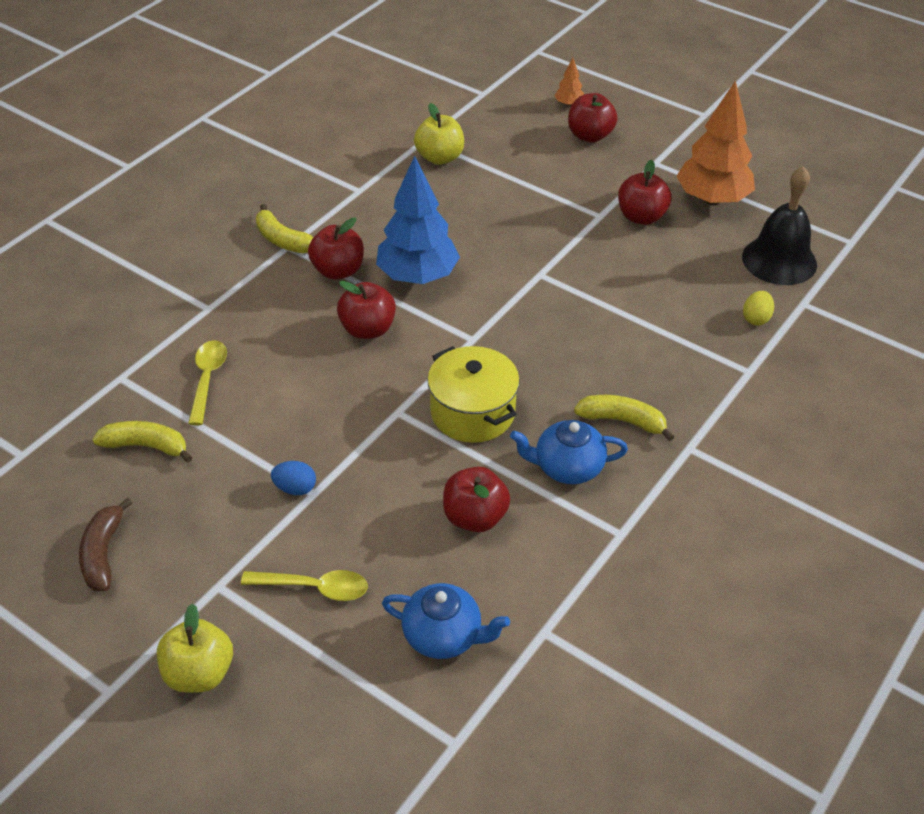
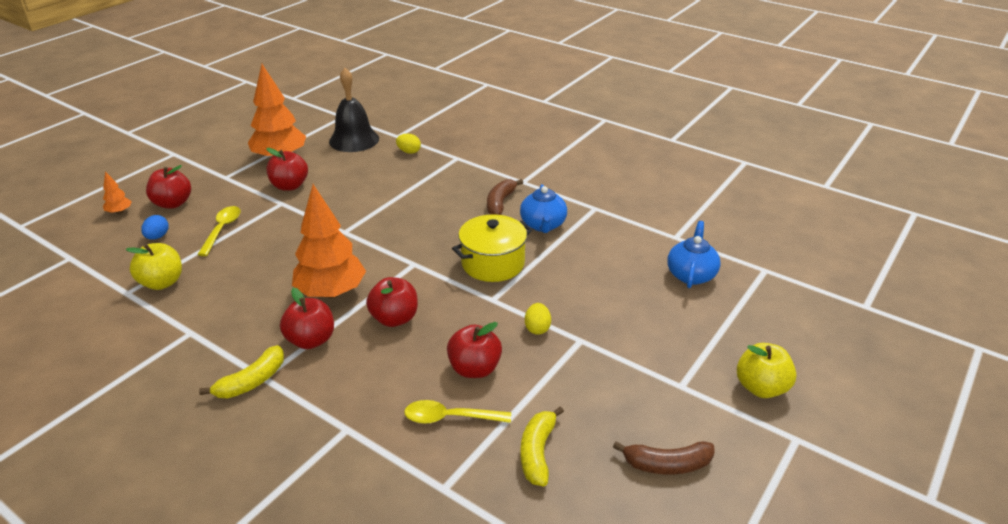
camera: 90 degrees left, 10 degrees down
(295, 488) = (577, 350): blue egg -> blue egg (157, 237)
(314, 588) = (669, 334): yellow spoon -> yellow spoon (222, 230)
(339, 453) = (537, 328): none -> yellow egg
(418, 276) = (331, 292): blue tree -> orange tree
(475, 517) = (591, 262): red apple -> red apple (474, 369)
(623, 421) = (500, 203): yellow banana -> brown banana

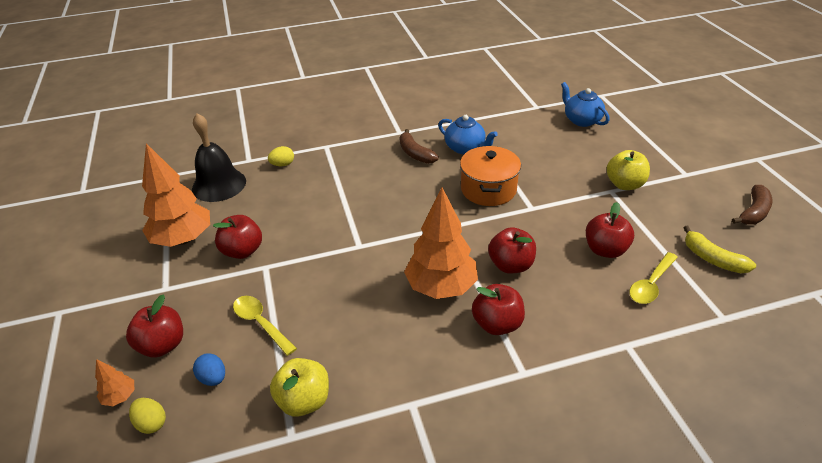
camera: 50 degrees left, 5 degrees up
(251, 381) = (523, 383): yellow banana -> none
(493, 263) = (488, 189): yellow pot -> orange pot
(537, 328) = (583, 203): yellow egg -> yellow egg (151, 423)
(761, 388) = (707, 148): yellow apple -> yellow apple (624, 184)

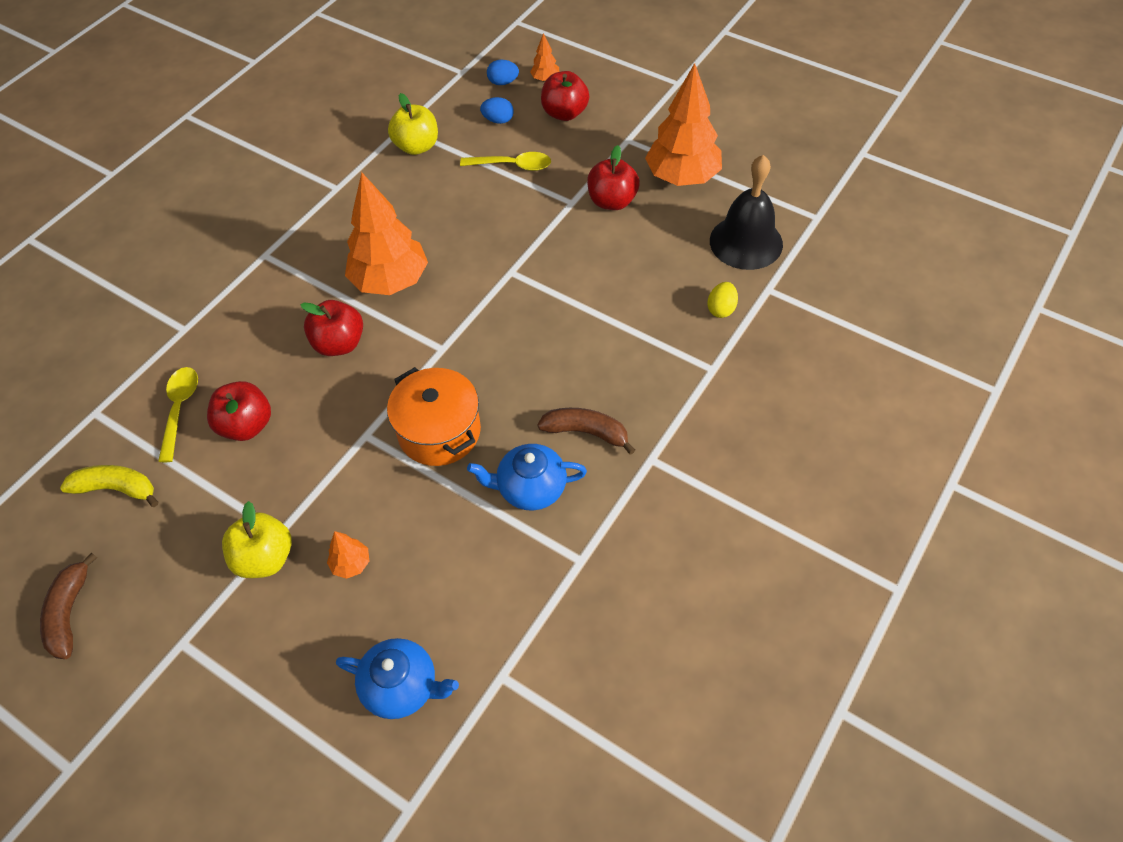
camera: 140 degrees right, 15 degrees up
(151, 423) = (503, 82): yellow egg -> blue egg
(497, 324) = (312, 279): red apple -> none
(578, 163) = (351, 564): none -> orange tree

